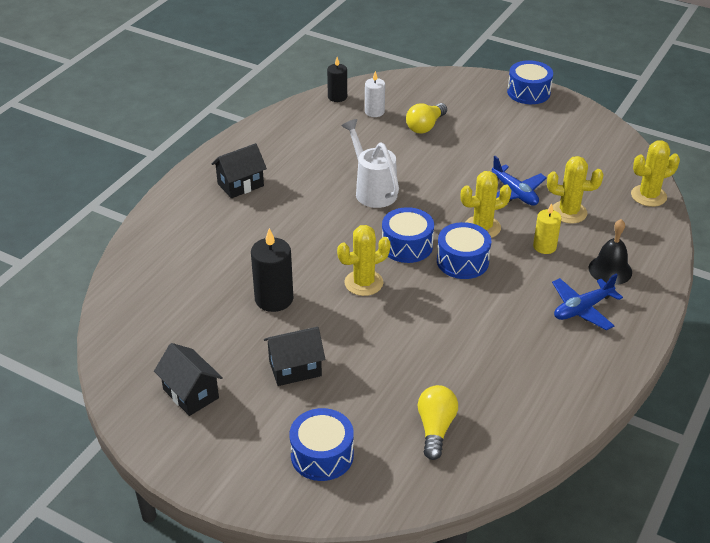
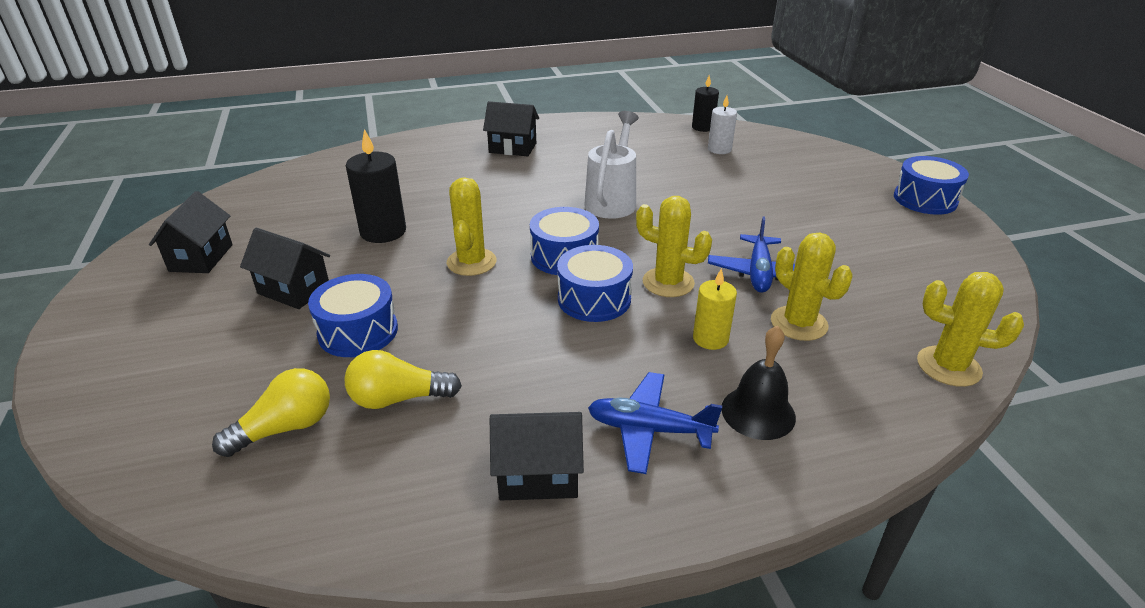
camera: 45 degrees right, 5 degrees down
(322, 455) = (170, 372): blue drum -> blue drum (358, 331)
(363, 283) = (471, 262): yellow cactus -> yellow cactus turned 75 degrees clockwise
(425, 126) = (752, 179): yellow light bulb -> yellow light bulb (398, 398)
(571, 360) = (538, 475): none -> black house

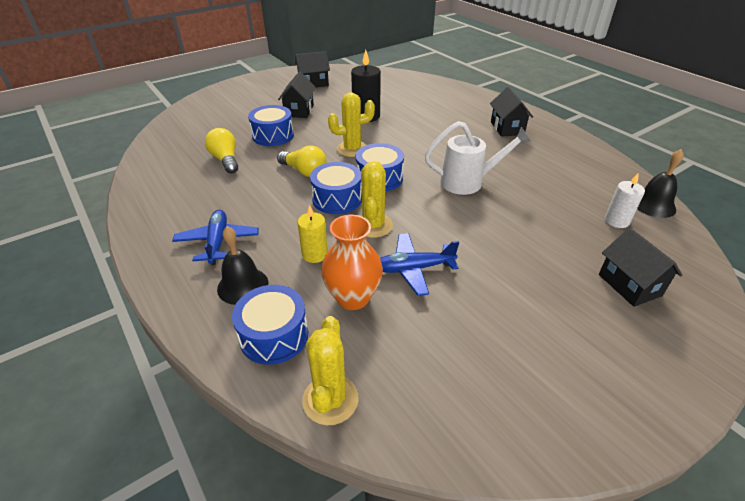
camera: 70 degrees right, 5 degrees up
(286, 428) = (200, 140): yellow light bulb -> yellow light bulb (304, 171)
(538, 475) = (178, 212): black house -> black house (629, 285)
(703, 127) = (653, 205): black candle -> black bell
(799, 323) = (353, 298): yellow cactus -> orange vase
(925, 199) = (663, 390): blue drum -> blue drum (274, 335)

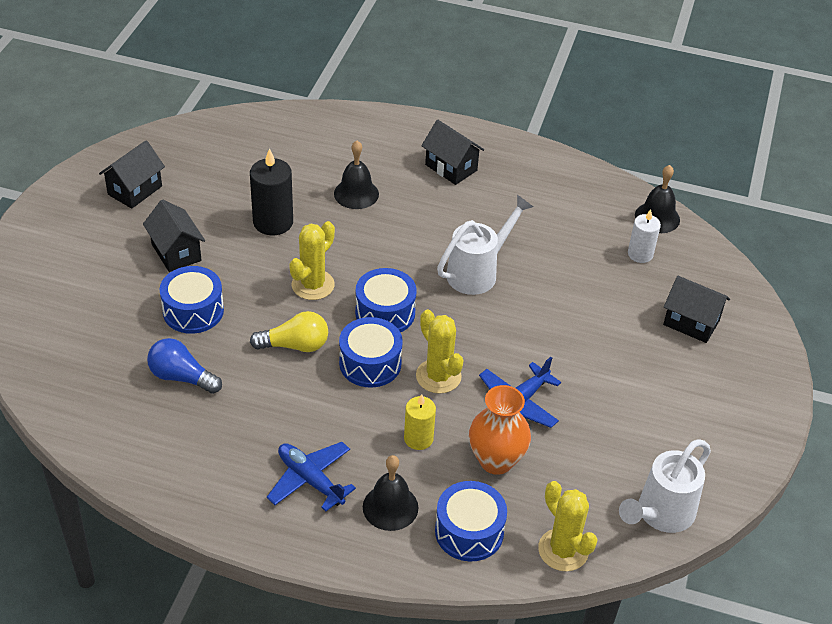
camera: 40 degrees left, 5 degrees up
(225, 160) = (181, 377): yellow light bulb -> blue light bulb
(430, 120) = (356, 193): none -> black bell
(456, 428) = (661, 514): none -> white watering can

